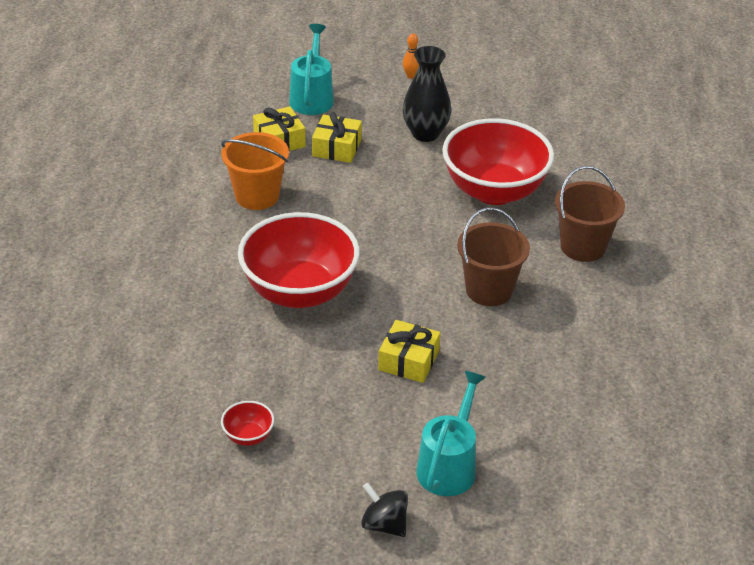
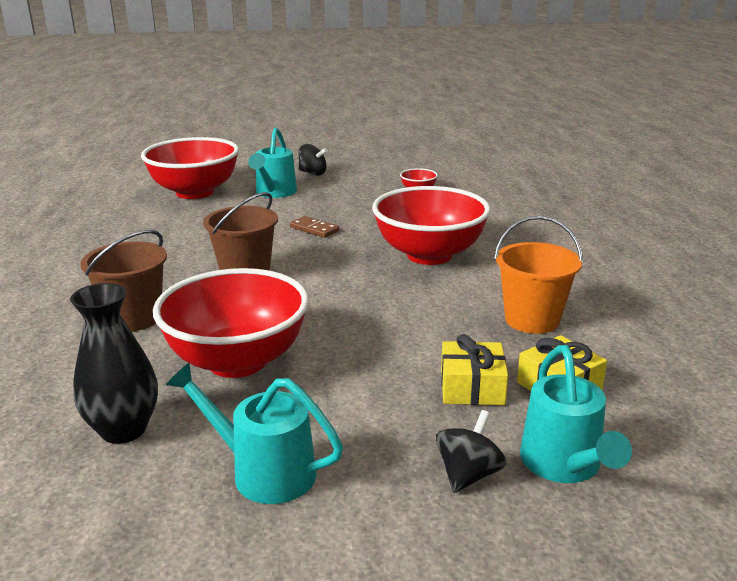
camera: 170 degrees right, 15 degrees down
(366, 100) = (468, 474): none -> black spinning top
(408, 361) = (314, 229): yellow gift -> brown domino
(411, 76) = (408, 546): orange bowling pin -> none
(425, 133) = (348, 427): black vase -> black vase (123, 430)
(478, 117) = (262, 471): none -> turquoise watering can
(563, 487) = (195, 192): none -> red bowl

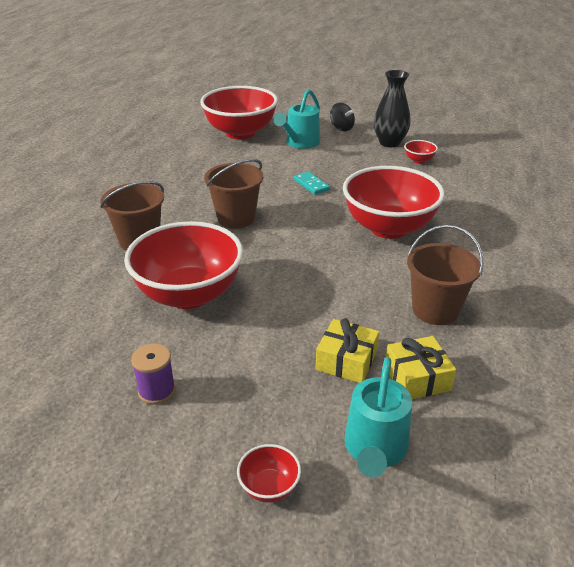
camera: 20 degrees right, 10 degrees up
(123, 430) = (87, 332): black vase -> black vase (389, 143)
(262, 471) = (157, 391): turquoise watering can -> purple spool
(314, 229) = (311, 185): brown domino -> turquoise domino
(468, 474) = (296, 435): black spinning top -> none
(474, 537) = (269, 487): none -> red bowl
(532, 320) = (435, 310): orange bucket -> brown bucket

